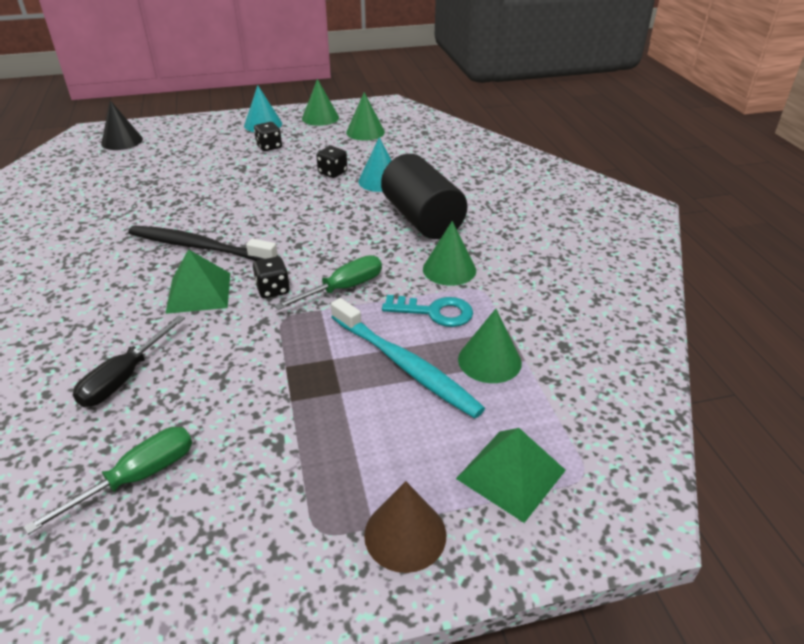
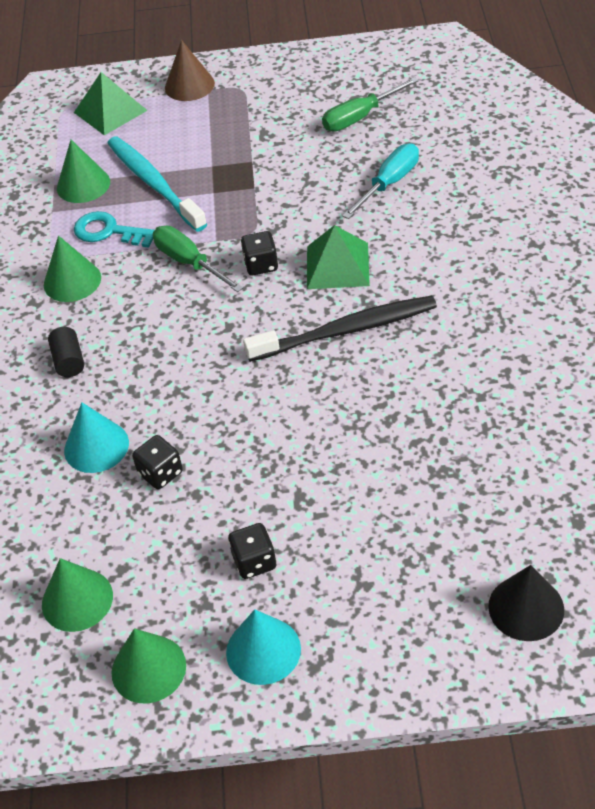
camera: 165 degrees left, 10 degrees up
(124, 378) = (389, 183): black screwdriver -> turquoise screwdriver
(198, 247) = (347, 330): black toothbrush -> black toothbrush turned 45 degrees counterclockwise
(343, 288) = (189, 262): green screwdriver -> green screwdriver turned 75 degrees clockwise
(422, 219) = (69, 361): black cylinder -> black cylinder, size x0.42

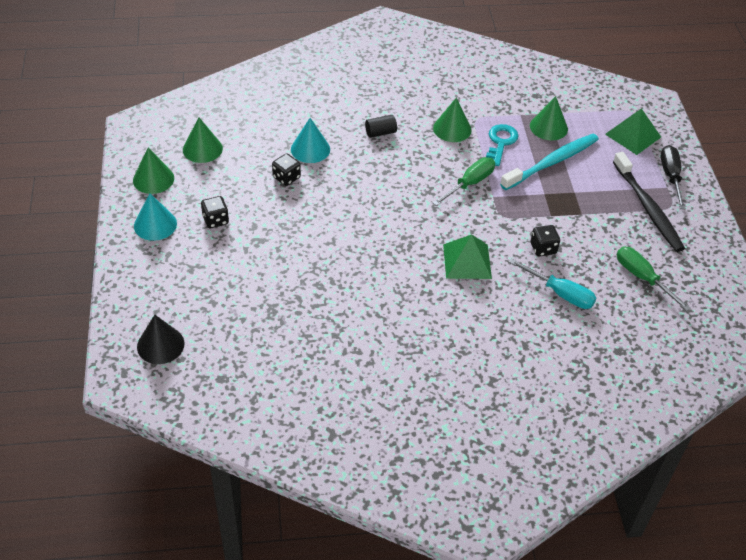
camera: 80 degrees right, 0 degrees up
(189, 85) = (670, 176): brown cone -> black screwdriver
(261, 265) = (467, 220): black dice -> black dice (543, 248)
(347, 330) = (401, 265): black toothbrush -> black toothbrush (648, 208)

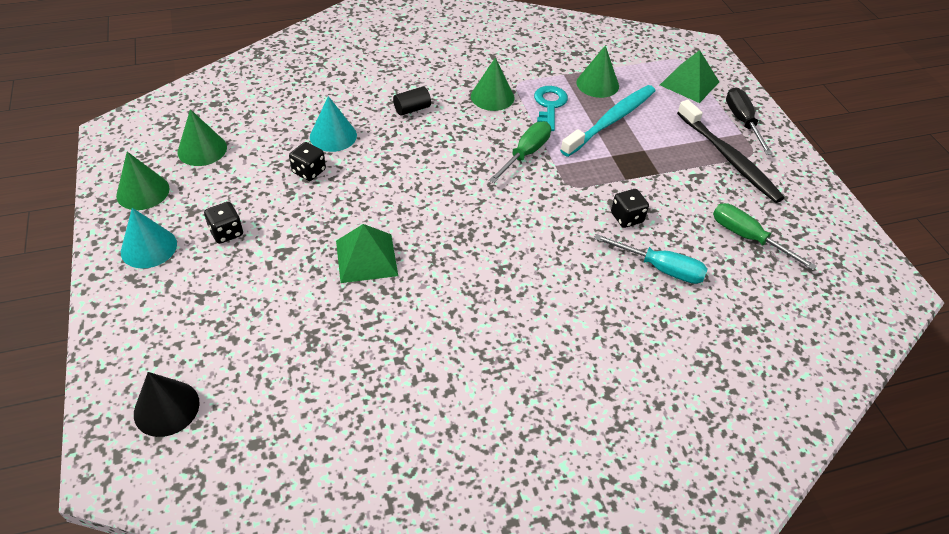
camera: 10 degrees left, 0 degrees up
(467, 261) = (542, 244): green pyramid -> green pyramid (366, 258)

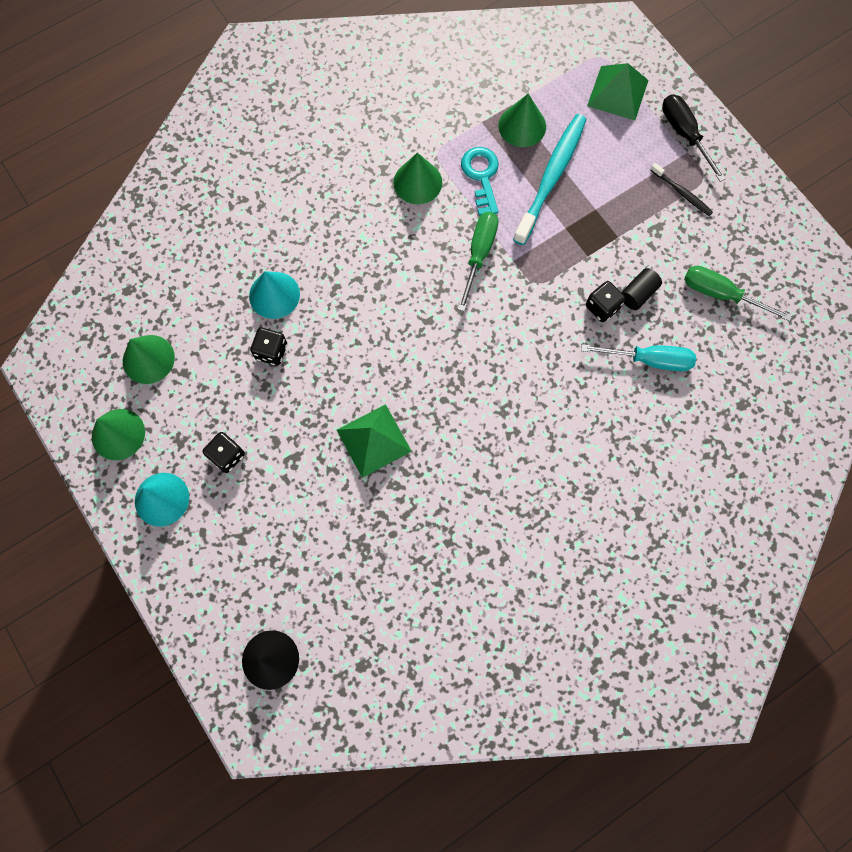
camera: 15 degrees left, 25 degrees up
(412, 109) = (340, 229): black cylinder -> black cylinder (638, 294)
(729, 158) = (682, 193): black toothbrush -> black toothbrush, size x0.48

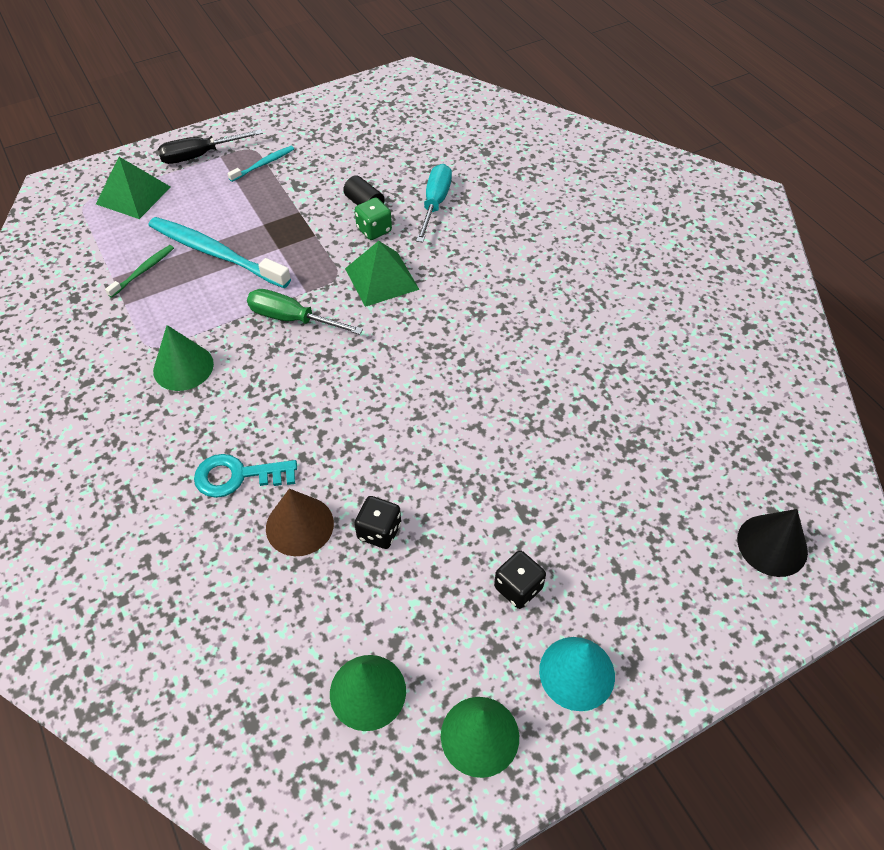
camera: 85 degrees left, 20 degrees down
(274, 295) = (299, 525): turquoise cone -> brown cone
(373, 440) = (505, 428): green pyramid -> green pyramid (381, 279)
(481, 176) = (195, 309): turquoise key -> turquoise key (238, 476)
(522, 126) = (143, 271): green cone -> green toothbrush
(602, 307) = (374, 230): black dice -> green dice
(682, 193) = (264, 164): black toothbrush -> turquoise toothbrush
(720, 294) = (376, 152): green screwdriver -> none

